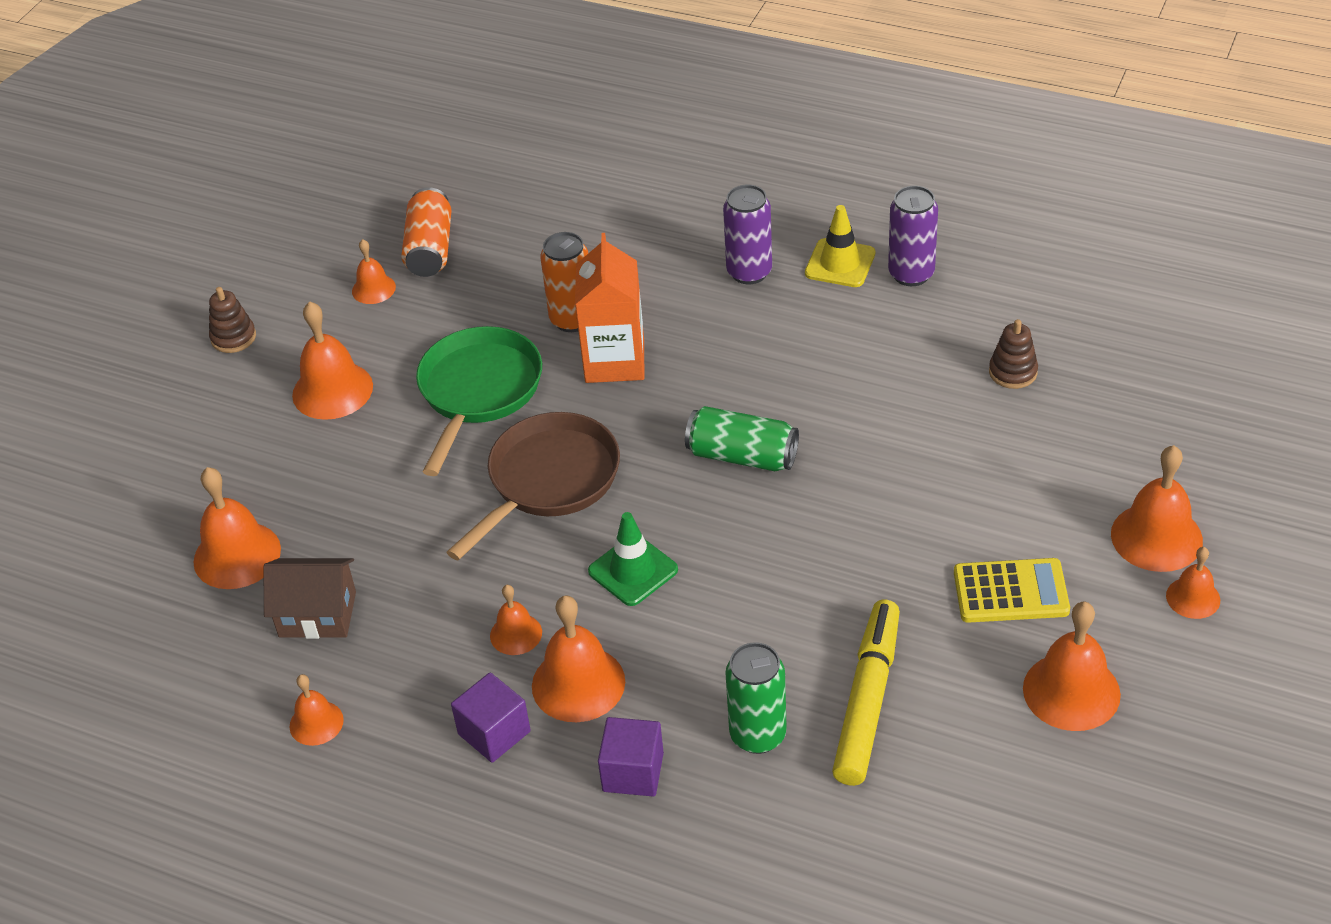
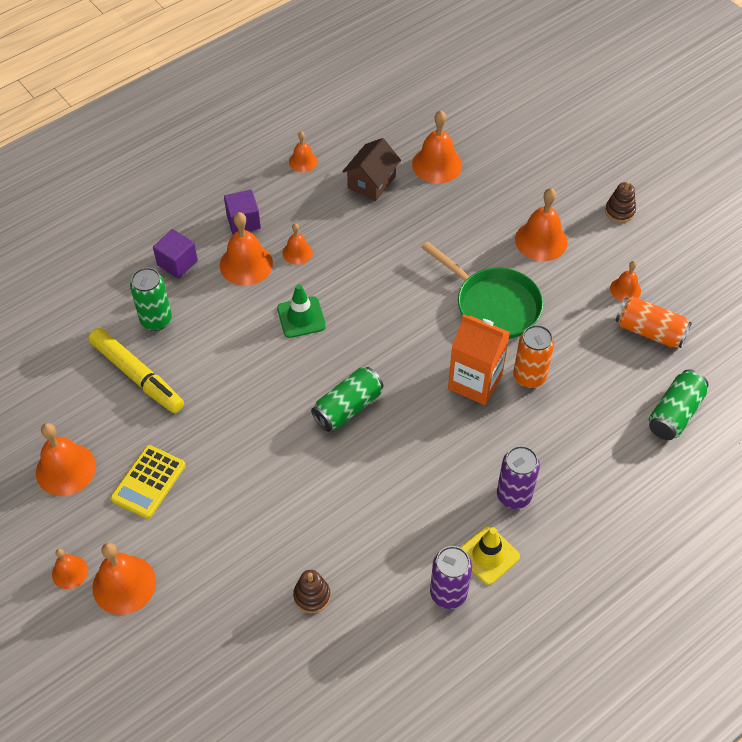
camera: 115 degrees right, 10 degrees up
(540, 195) = (674, 413): none -> green can
(549, 481) = (395, 308): brown pan -> none

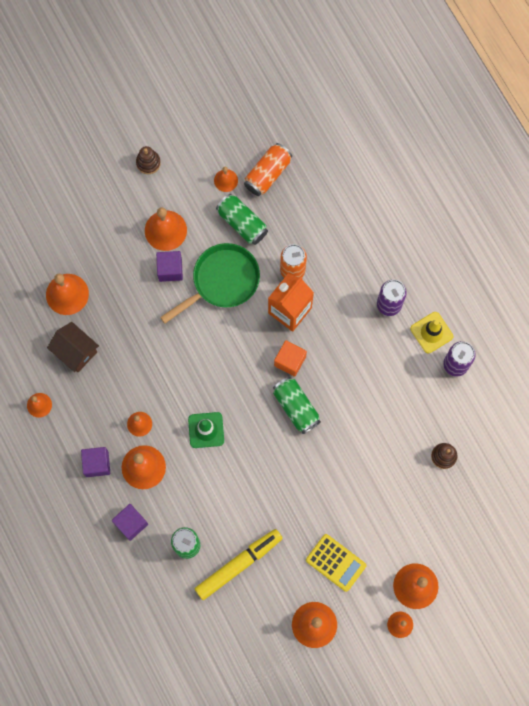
camera: 80 degrees left, 20 degrees up
(408, 392) = (290, 361): none -> orange cube
(493, 252) = (170, 269): none -> purple cube
(674, 413) = (341, 178): green can -> green can (242, 223)

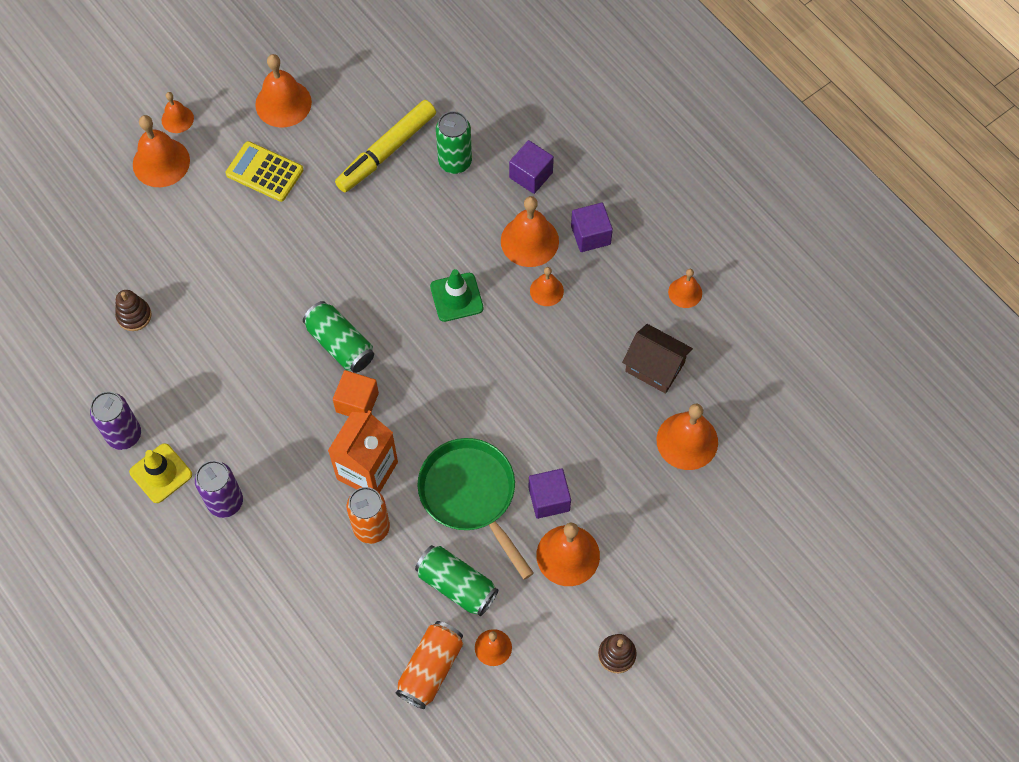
camera: 170 degrees right, 10 degrees down
(222, 281) = (471, 495): green pan -> green pan turned 105 degrees clockwise

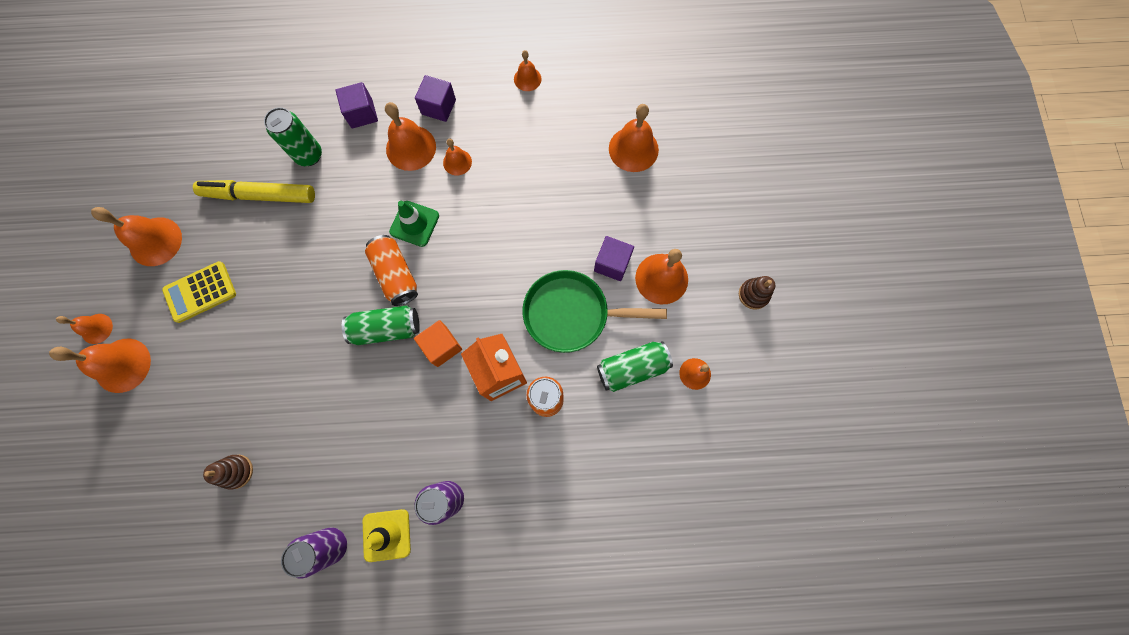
camera: 55 degrees left, 10 degrees up
(386, 151) = (260, 195): yellow marker -> yellow marker turned 105 degrees clockwise
(430, 668) = (682, 428): orange can -> orange can (396, 275)
(655, 367) = (566, 133): brown house -> none

